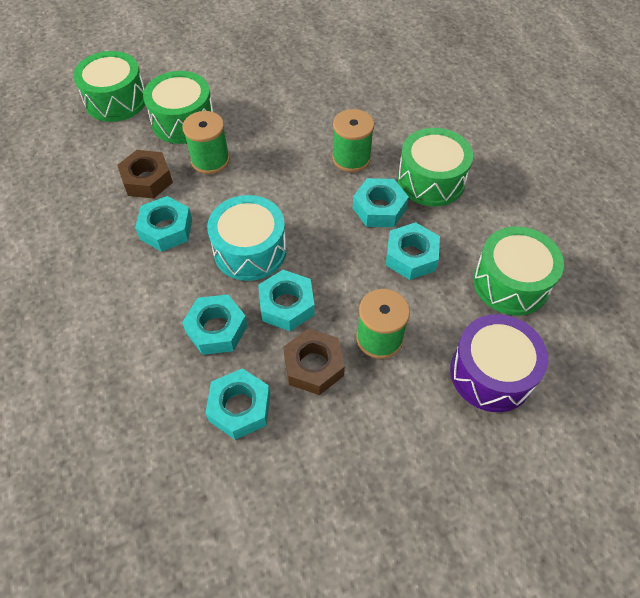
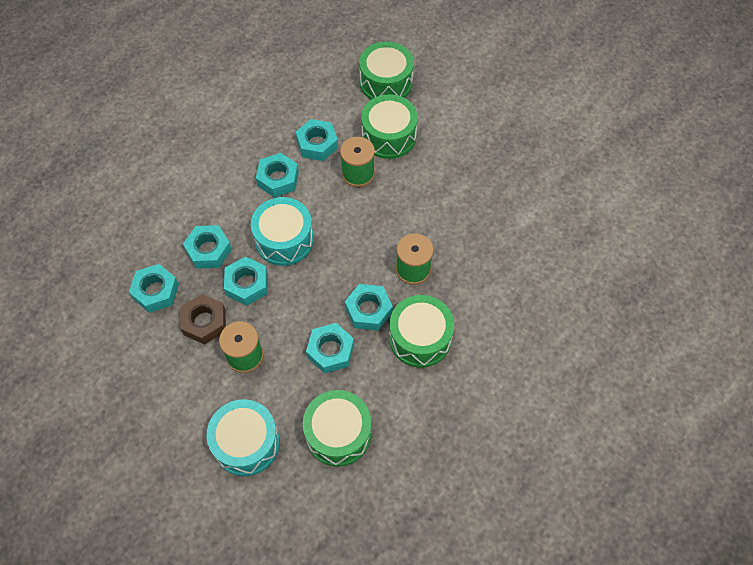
camera: 65 degrees right, 5 degrees up
(147, 180) = (317, 144): brown nut -> turquoise nut
(491, 373) = (246, 443): purple drum -> turquoise drum

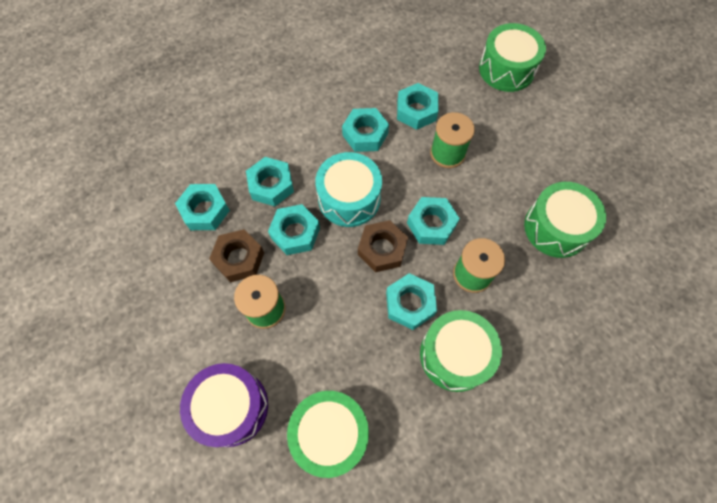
camera: 20 degrees right, 5 degrees up
(246, 443) = (231, 407): turquoise drum -> purple drum
(329, 273) = (382, 249): none -> brown nut
(330, 351) = (354, 335): turquoise nut -> turquoise nut (431, 224)
(389, 136) = (492, 124): green drum -> green drum (556, 228)

